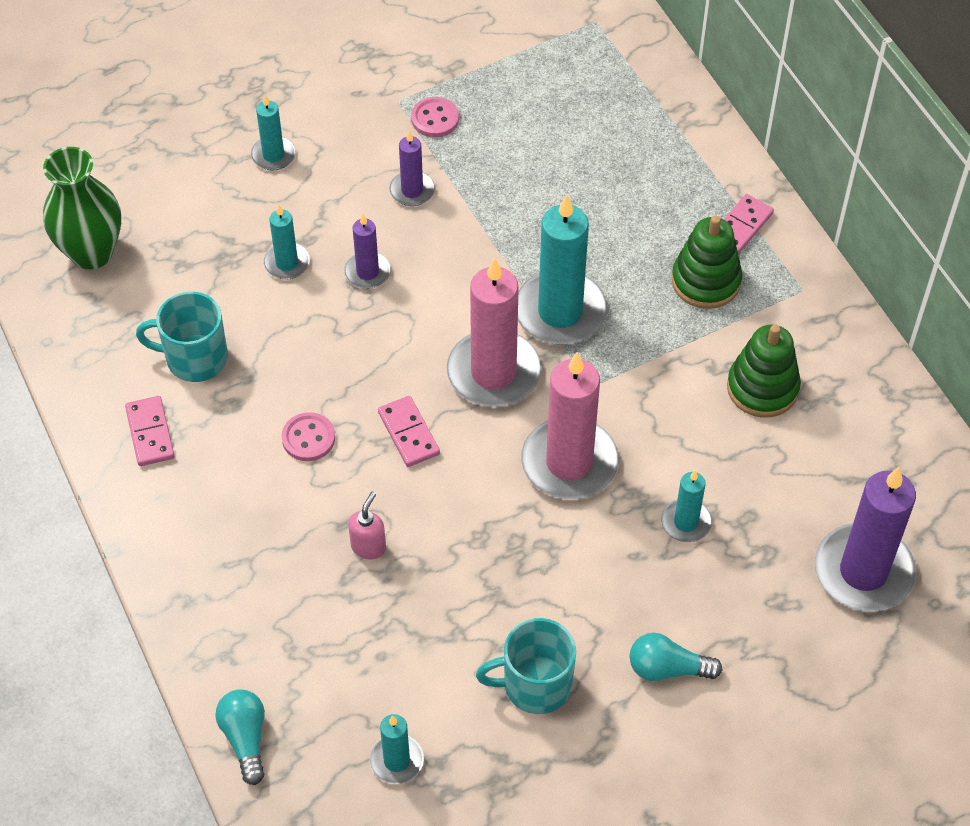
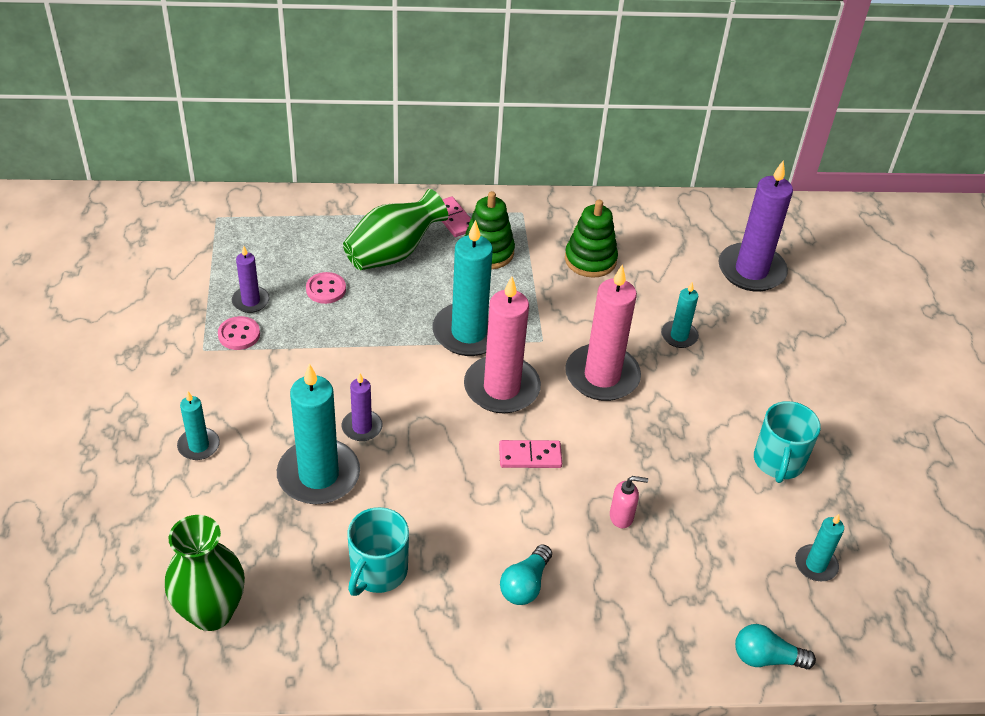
camera: 70 degrees left, 10 degrees down
(150, 433) = (438, 630): pink domino -> none
(287, 263) = (318, 475): turquoise candle -> turquoise candle, size x1.95
(308, 438) = (502, 520): pink button -> pink button (326, 289)
(368, 546) = (622, 517): pink soap dispenser -> pink soap dispenser turned 135 degrees clockwise
(412, 190) = (300, 373): purple candle -> purple candle (251, 301)
(643, 195) = (393, 253): none -> green vase
(667, 668) = (789, 388): turquoise light bulb -> turquoise light bulb (525, 585)

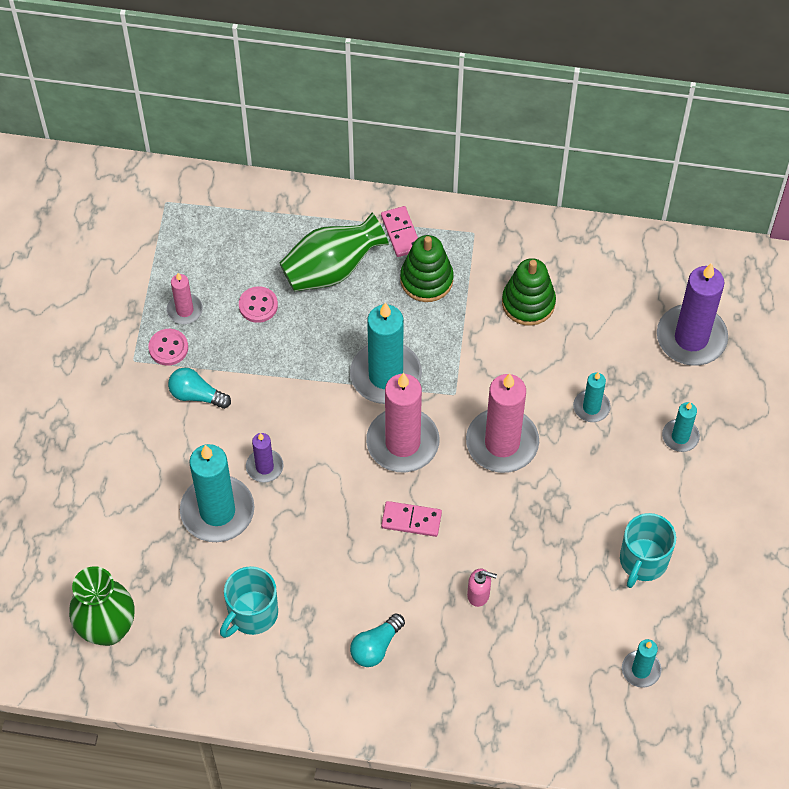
camera: 15 degrees right, 15 degrees up
(198, 446) = (117, 465): turquoise candle -> turquoise candle (680, 436)
(251, 301) = (184, 310): purple candle -> pink candle
(766, 658) = (566, 748): turquoise light bulb -> turquoise light bulb (196, 395)

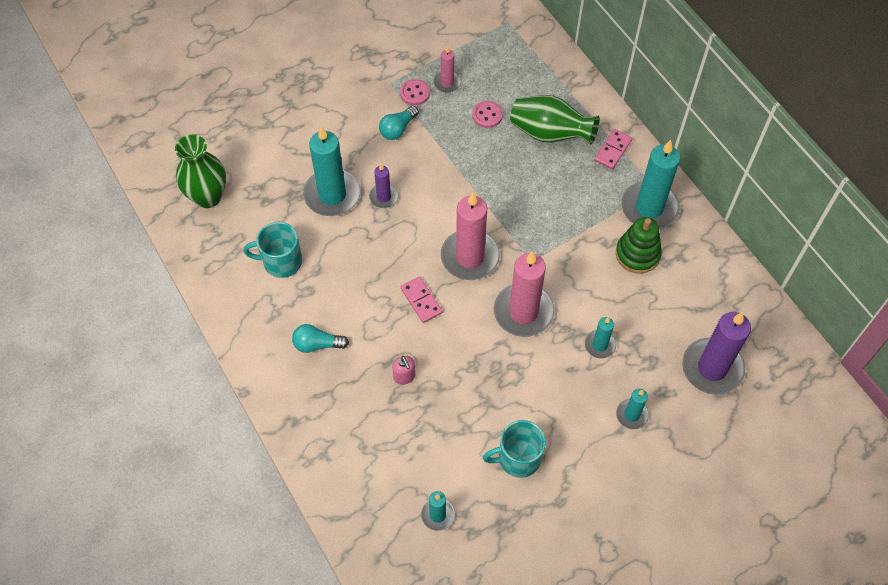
camera: 50 degrees right, 0 degrees up
(196, 395) = (398, 129): turquoise light bulb -> turquoise light bulb turned 120 degrees counterclockwise
(385, 375) = (507, 214): turquoise candle -> turquoise candle (649, 208)
(426, 280) = (595, 187): green stacking toy -> none

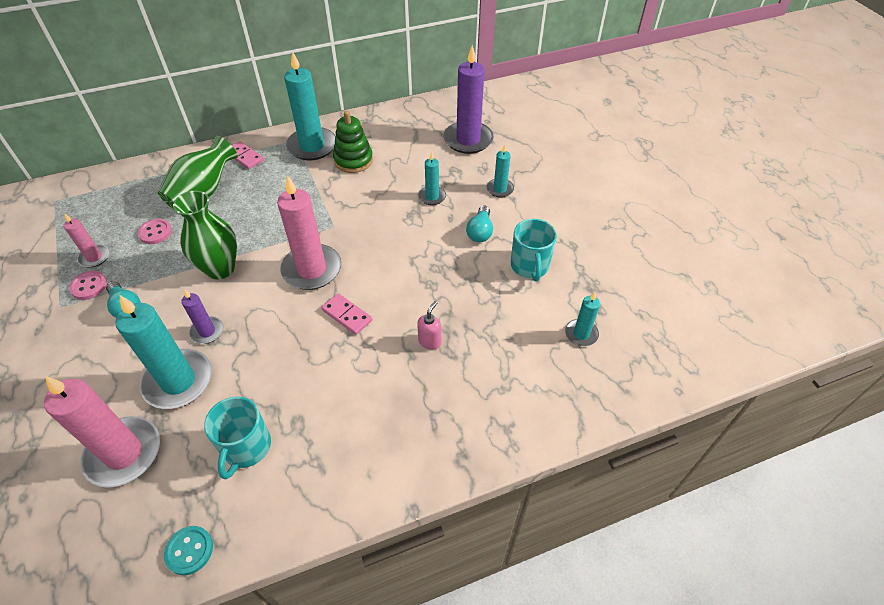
camera: 80 degrees left, 10 degrees down
(200, 252) = (189, 550): none -> turquoise button
(208, 197) = (104, 533): green vase -> green vase (220, 268)
(317, 344) = (370, 419): turquoise light bulb -> turquoise light bulb (480, 232)
(404, 377) = (430, 341): pink soap dispenser -> pink soap dispenser turned 45 degrees counterclockwise
(421, 300) = (347, 315): pink domino -> pink domino turned 60 degrees clockwise
(523, 312) = (385, 240): pink candle -> pink candle (124, 453)

